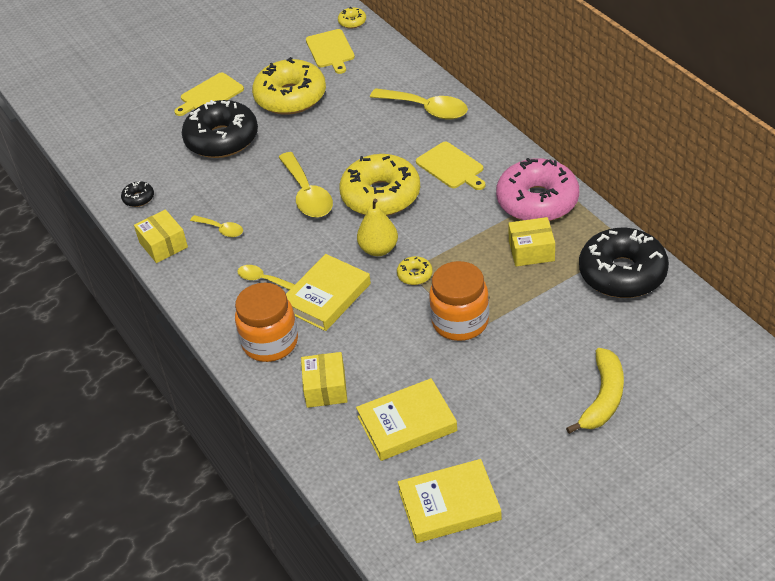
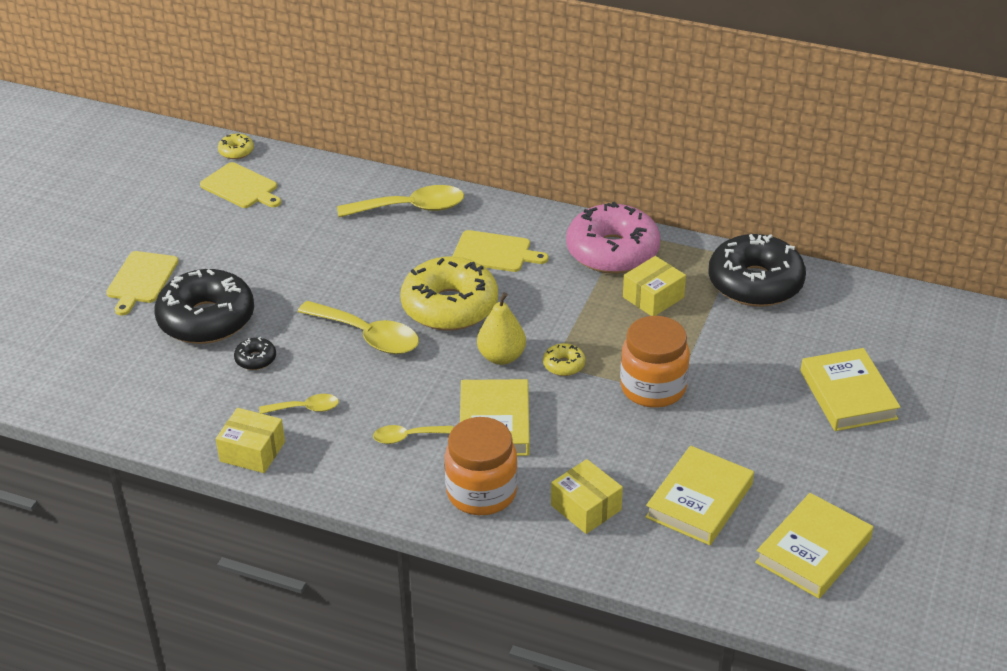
camera: 40 degrees left, 5 degrees down
(138, 198) = (168, 417): black donut -> black donut (255, 359)
(290, 97) = (244, 248): yellow donut -> none
(603, 398) = (848, 395): yellow banana -> yellow book

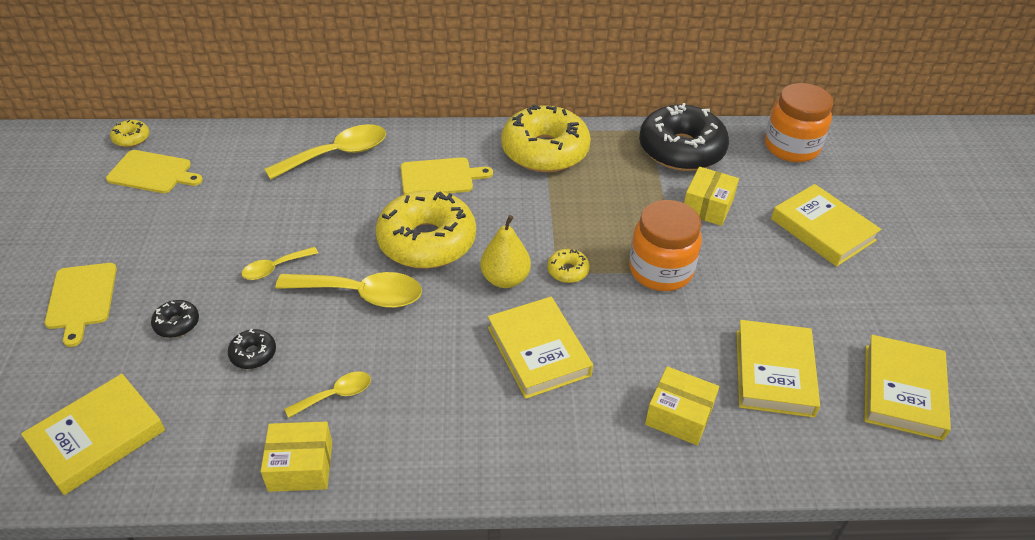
camera: 25 degrees left, 5 degrees up
(113, 387) = (97, 437): none -> yellow book
(206, 319) = (177, 324): black donut -> black donut, size x0.42
(407, 437) = (460, 394): yellow spoon -> yellow spoon (275, 268)
(481, 492) = (570, 433): orange jar -> orange jar (791, 147)
(612, 251) = (545, 151): pink donut -> yellow donut
(653, 297) = (606, 184): yellow box -> yellow box (707, 206)

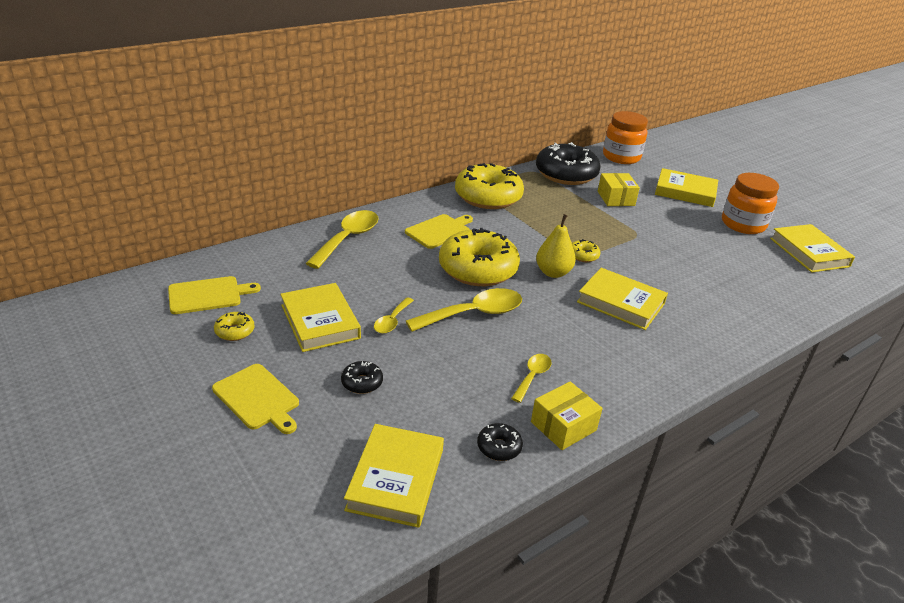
camera: 35 degrees left, 10 degrees down
(131, 138) = (156, 278): yellow donut -> yellow donut (235, 331)
(253, 354) = (445, 377): black donut -> black donut (499, 447)
(660, 270) = (632, 238): orange jar -> orange jar (743, 224)
(679, 415) = (730, 305): yellow box -> none
(774, 372) = (747, 266): yellow book -> yellow book (320, 321)

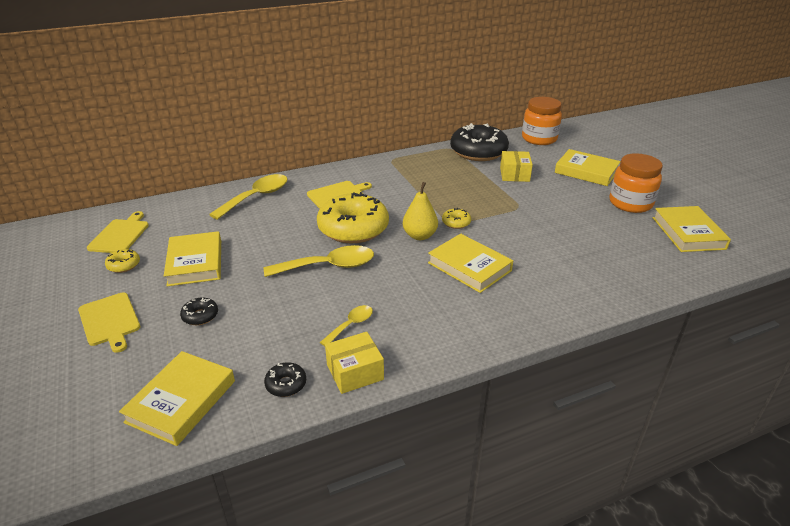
camera: 15 degrees right, 0 degrees up
(208, 295) = (120, 235): yellow cutting board -> yellow cutting board turned 75 degrees counterclockwise
(392, 321) = (254, 267): yellow spoon -> none
(488, 197) = (396, 168): yellow donut -> none

